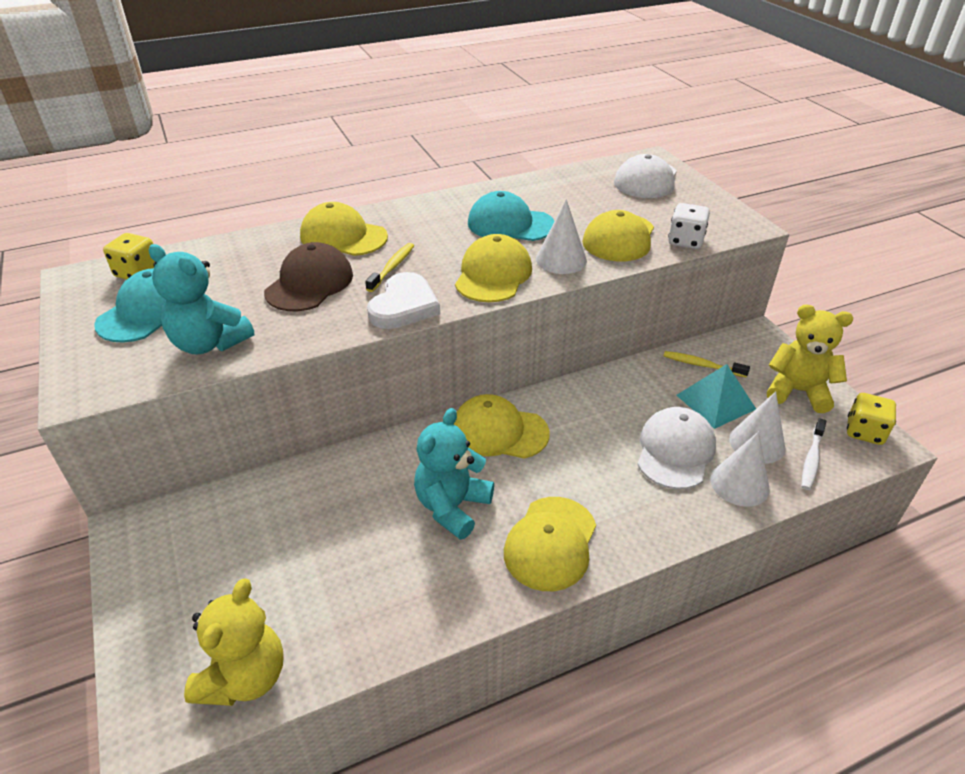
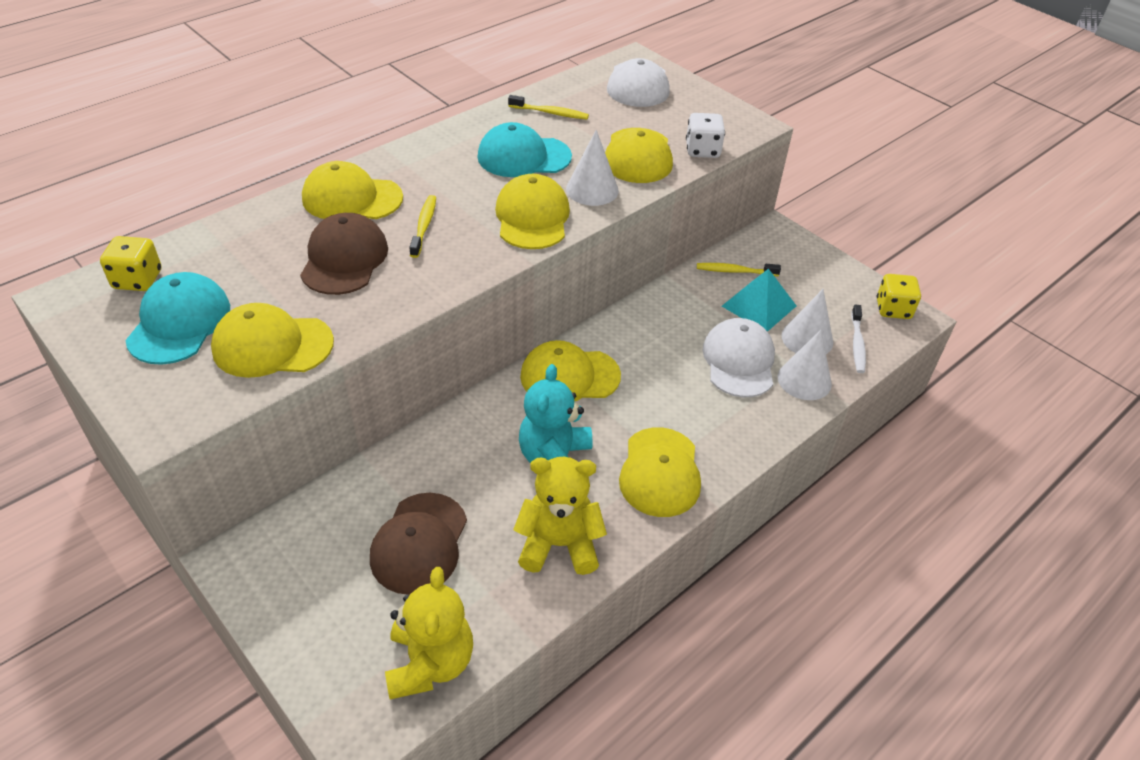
camera: 20 degrees left, 5 degrees up
(209, 343) = (272, 345): turquoise teddy bear -> yellow cap
(291, 556) = (419, 543): none -> brown cap
(404, 306) = (458, 267): white heart -> none
(552, 192) = (550, 113): none -> yellow toothbrush
(797, 391) = (826, 281): yellow teddy bear -> yellow teddy bear (559, 544)

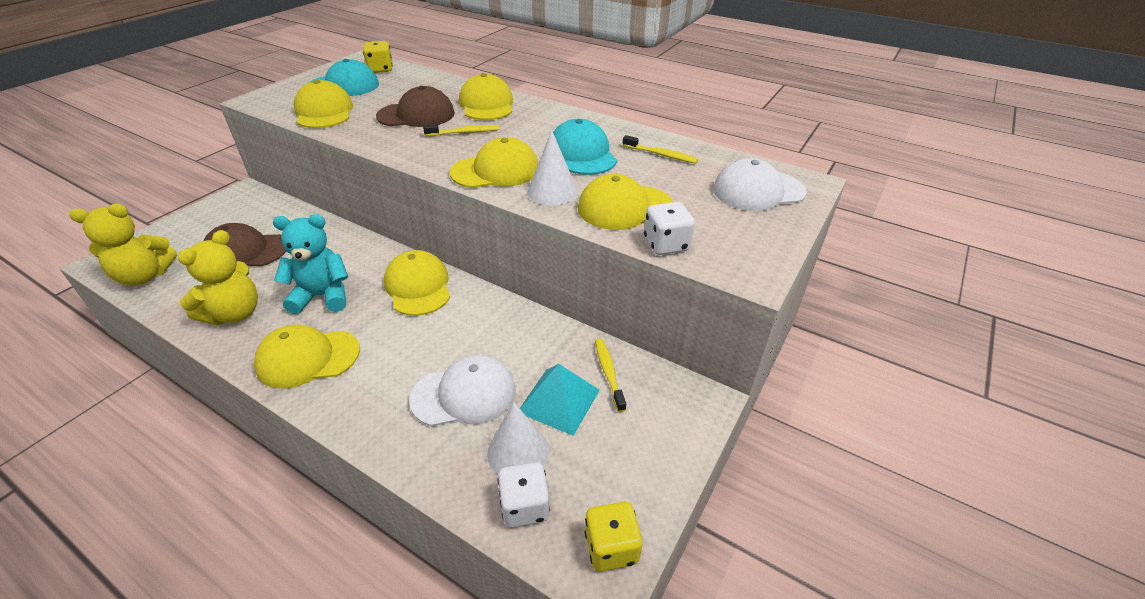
camera: 75 degrees right, 5 degrees down
(550, 113) = (661, 155): yellow toothbrush -> yellow toothbrush turned 60 degrees counterclockwise
(559, 544) = (234, 313): yellow teddy bear -> yellow teddy bear turned 45 degrees clockwise
(804, 380) = (447, 455): white cone -> none
(857, 344) = (525, 506): white toothbrush -> white dice

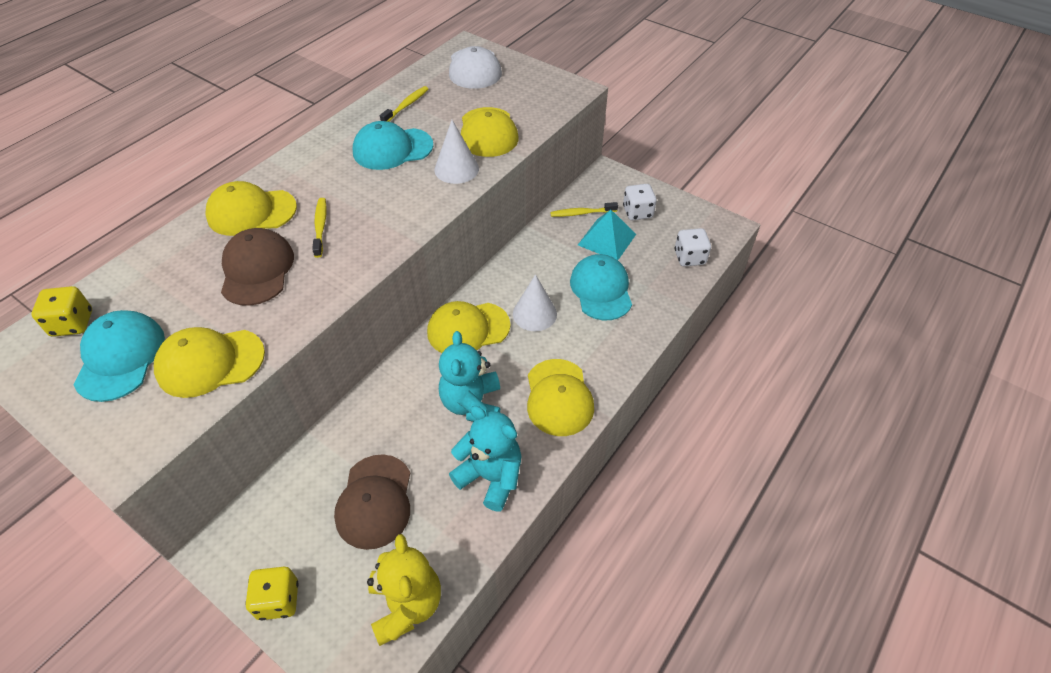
camera: 85 degrees left, 10 degrees up
(234, 313) = (491, 477): yellow teddy bear -> turquoise teddy bear
(464, 394) = (601, 289): white cap -> turquoise cap
(496, 171) = (412, 202): yellow cap -> none
(518, 452) = (650, 260): white cone -> white cone (534, 314)
(611, 547) = (711, 223): yellow dice -> yellow dice (278, 600)
(666, 244) = (539, 119): white dice -> white dice (637, 212)

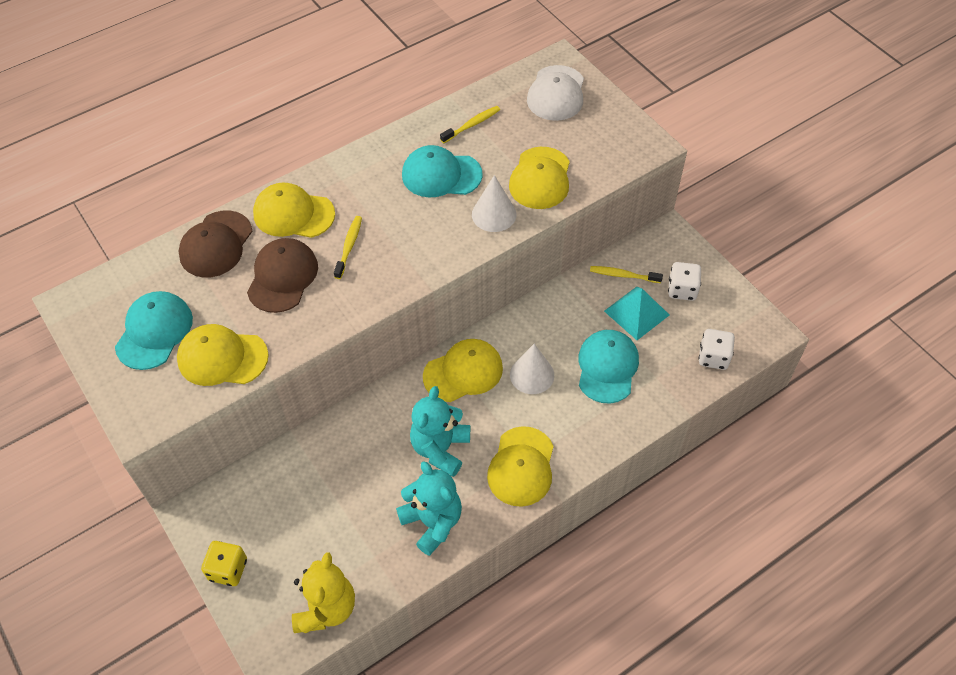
camera: 20 degrees right, 5 degrees up
(72, 323) = (124, 288): yellow dice -> none
(374, 501) = (327, 512): brown cap -> brown cap (216, 244)
(468, 329) = (463, 372): yellow cap -> yellow cap turned 150 degrees clockwise

